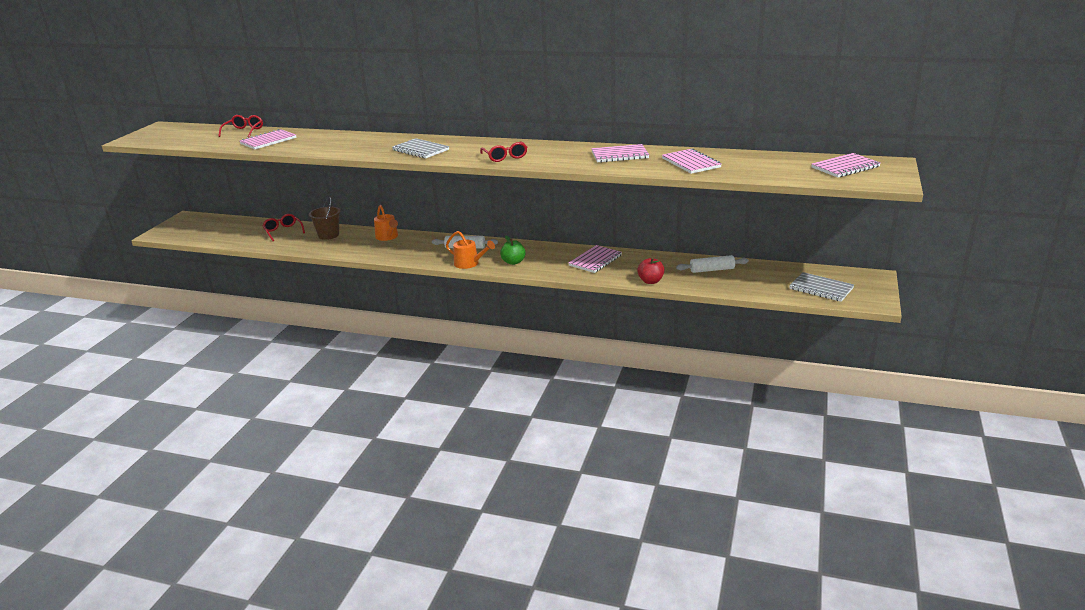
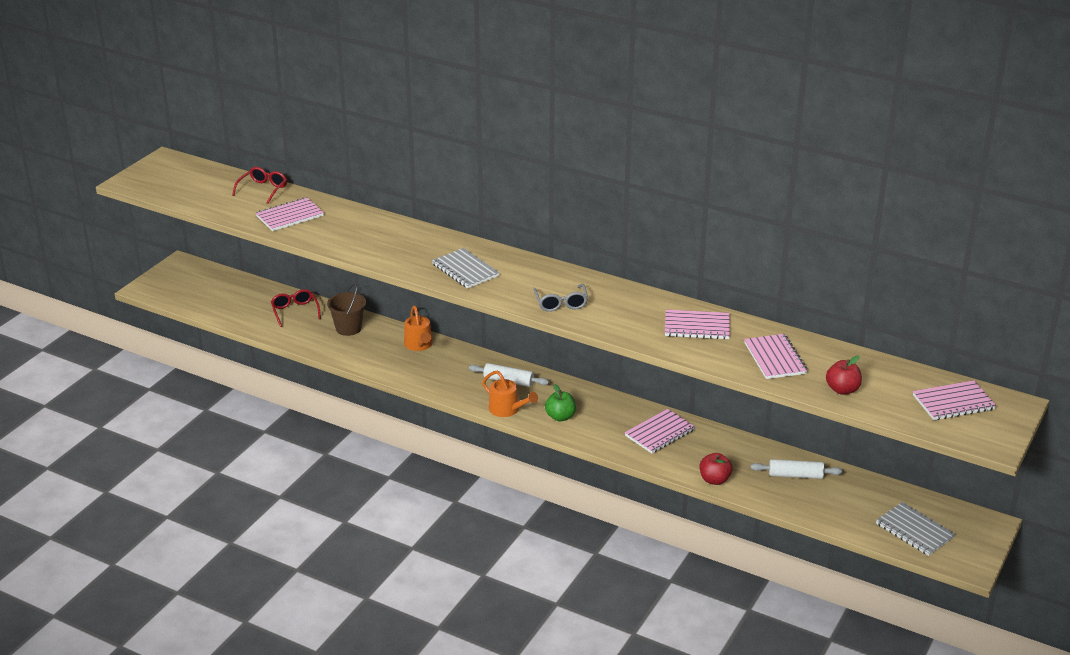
camera: 10 degrees right, 5 degrees up
(505, 157) = (561, 303): red glasses -> grey glasses
(754, 172) = (842, 390): none -> red apple

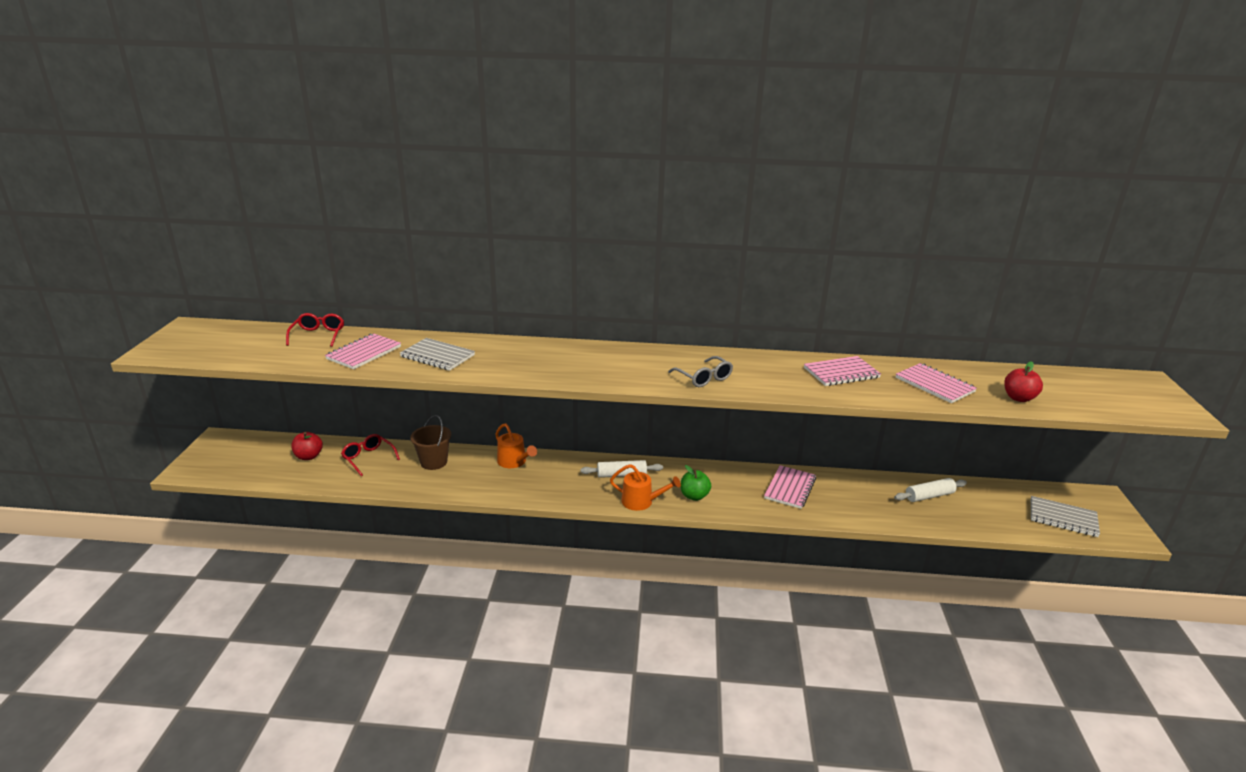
camera: 25 degrees left, 5 degrees down
(465, 270) = (586, 367): grey notebook -> grey notebook (437, 356)
(714, 480) = (873, 518): red apple -> red apple (309, 456)
(953, 402) = (1108, 388): pink notebook -> none

